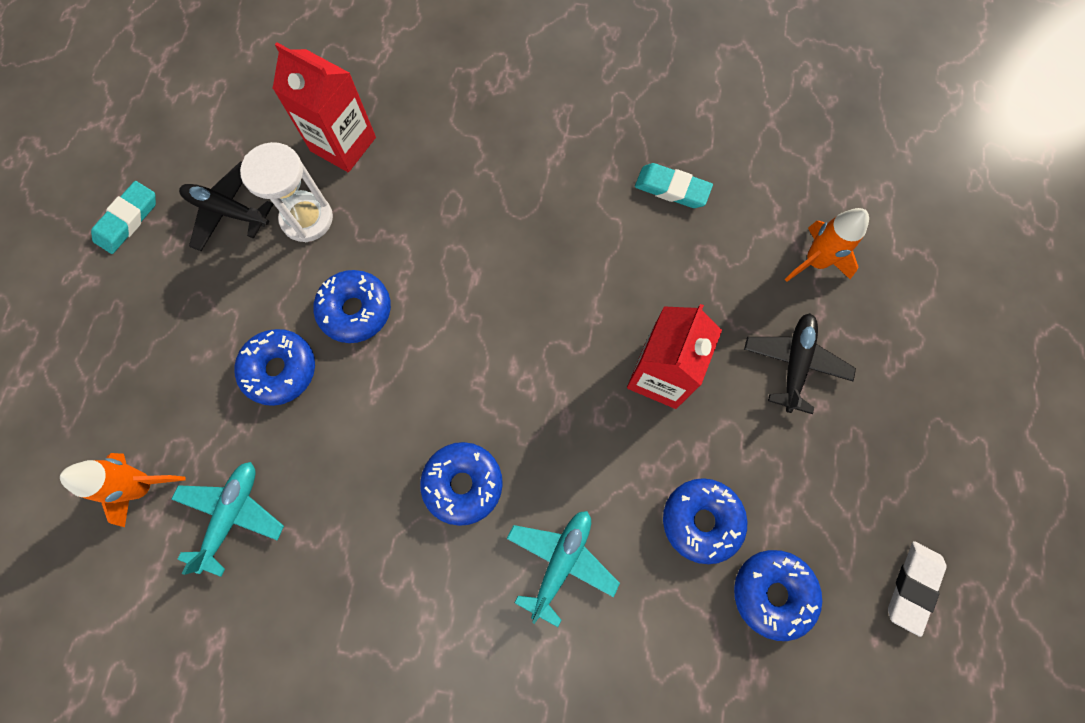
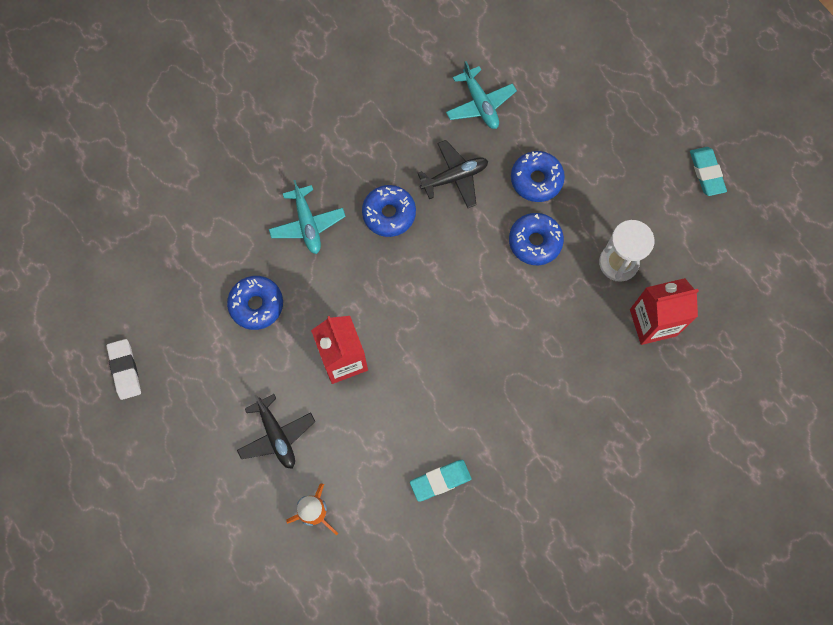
camera: 135 degrees right, 0 degrees up
(143, 486) = (534, 77): orange rocket -> none
(228, 211) = (663, 226): black plane -> black plane (455, 177)
(772, 593) = (193, 303): blue donut -> none

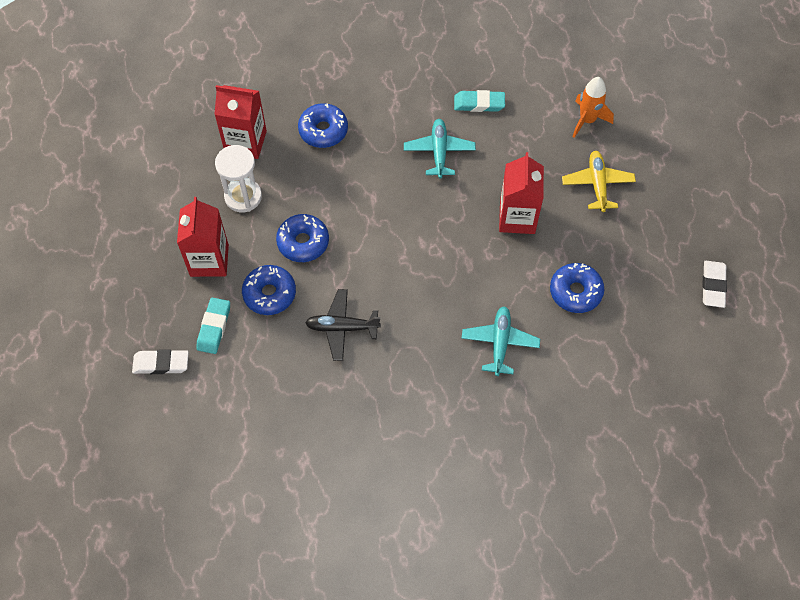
camera: 155 degrees left, 10 degrees down
(276, 435) = (597, 184): black plane -> yellow plane
(389, 214) = (420, 320): blue donut -> blue donut (323, 130)
(480, 104) = (279, 387): turquoise plane -> turquoise plane (439, 152)
(590, 80) = (161, 363): none -> white eraser
(609, 187) = (209, 260): none -> red carton
(706, 173) = (117, 236): turquoise eraser -> turquoise eraser (214, 327)

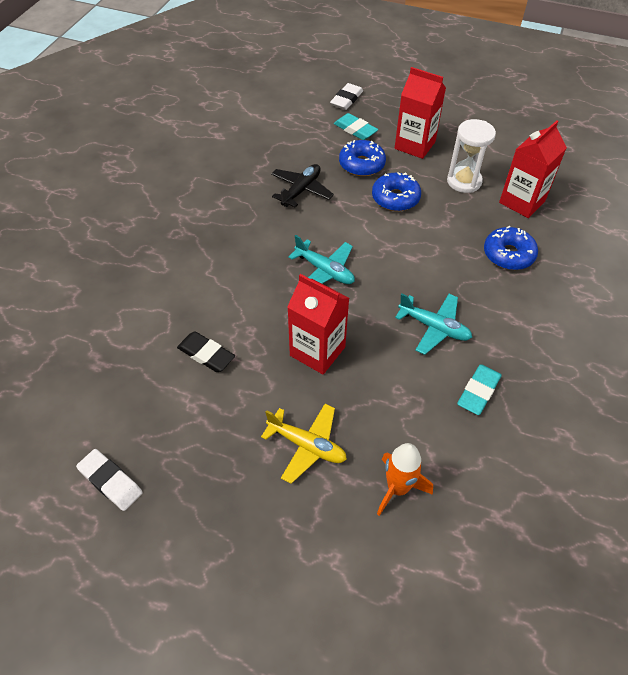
camera: 120 degrees right, 10 degrees down
(500, 343) = (207, 275): turquoise plane -> turquoise plane (324, 271)
(575, 292) = (206, 354): blue donut -> black eraser

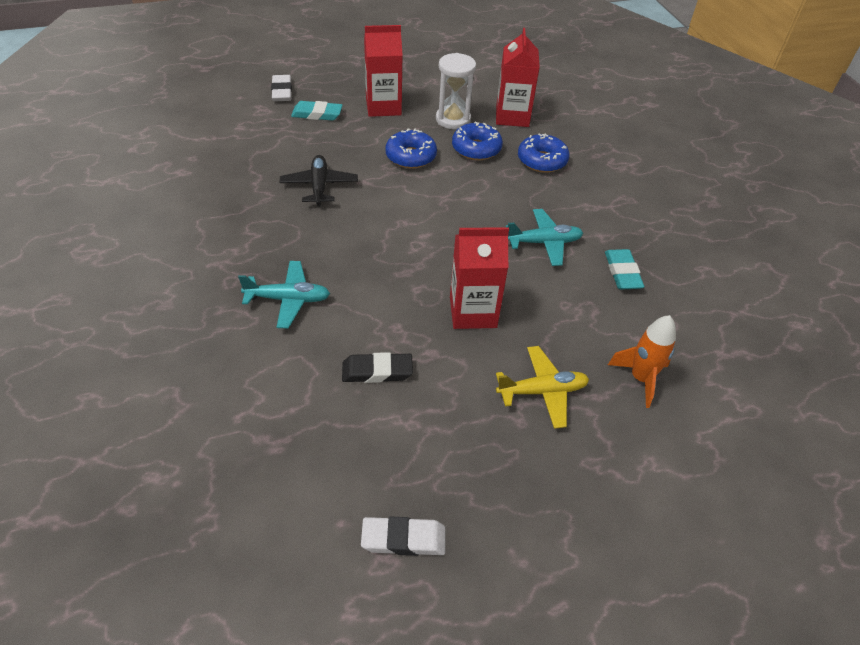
camera: 40 degrees left, 5 degrees down
(324, 271) = (411, 243): turquoise plane -> turquoise plane (288, 299)
(361, 164) = (353, 141): blue donut -> blue donut (476, 149)

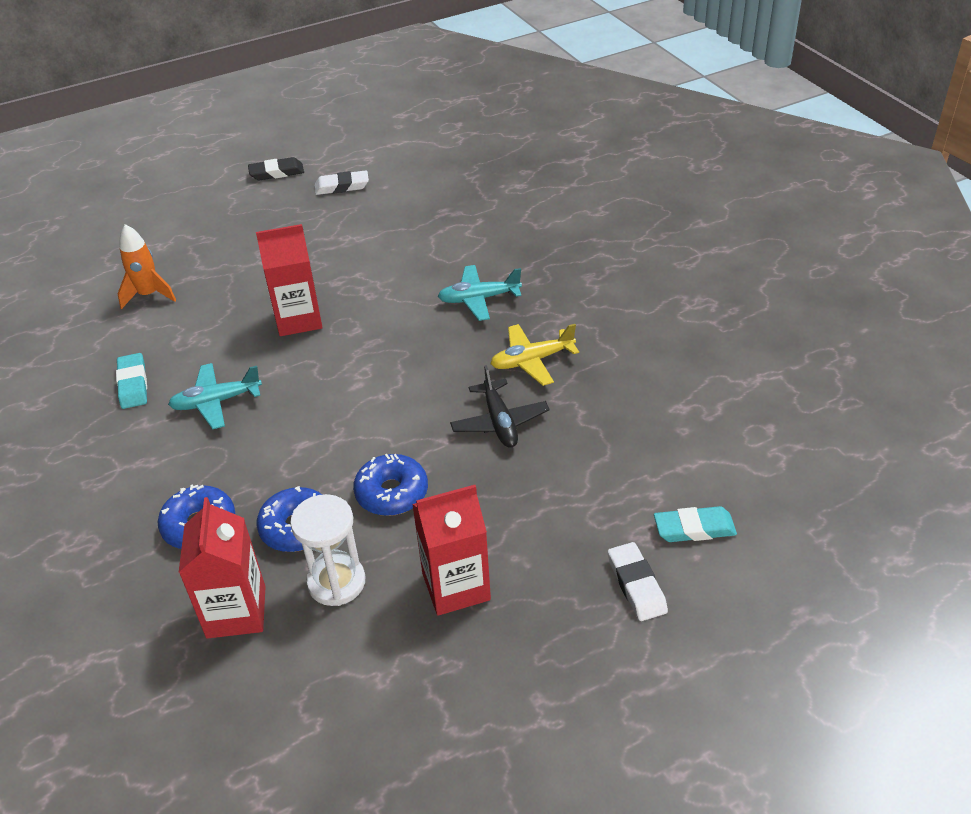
camera: 175 degrees right, 5 degrees down
(317, 114) = (556, 545): turquoise eraser -> turquoise eraser (694, 528)
(377, 371) = (380, 263): black eraser -> black eraser (276, 172)
(542, 391) = (238, 272): yellow plane -> yellow plane (532, 361)

